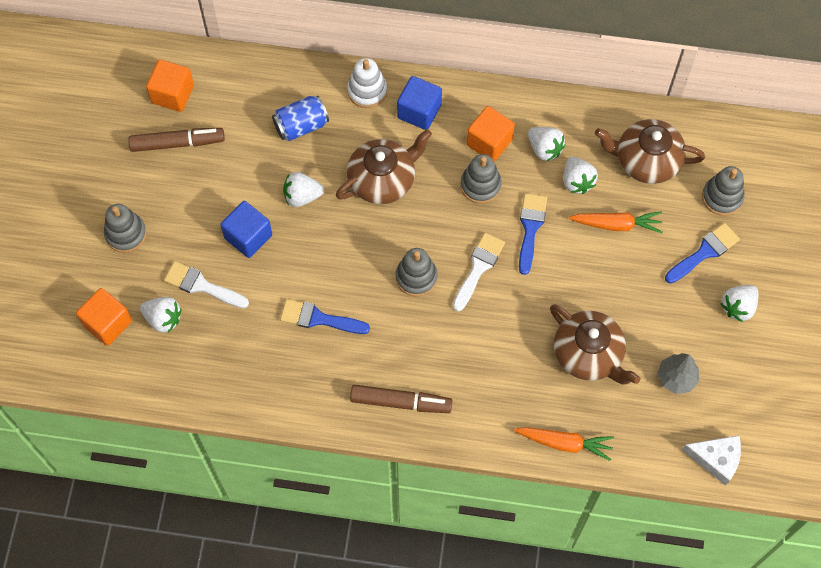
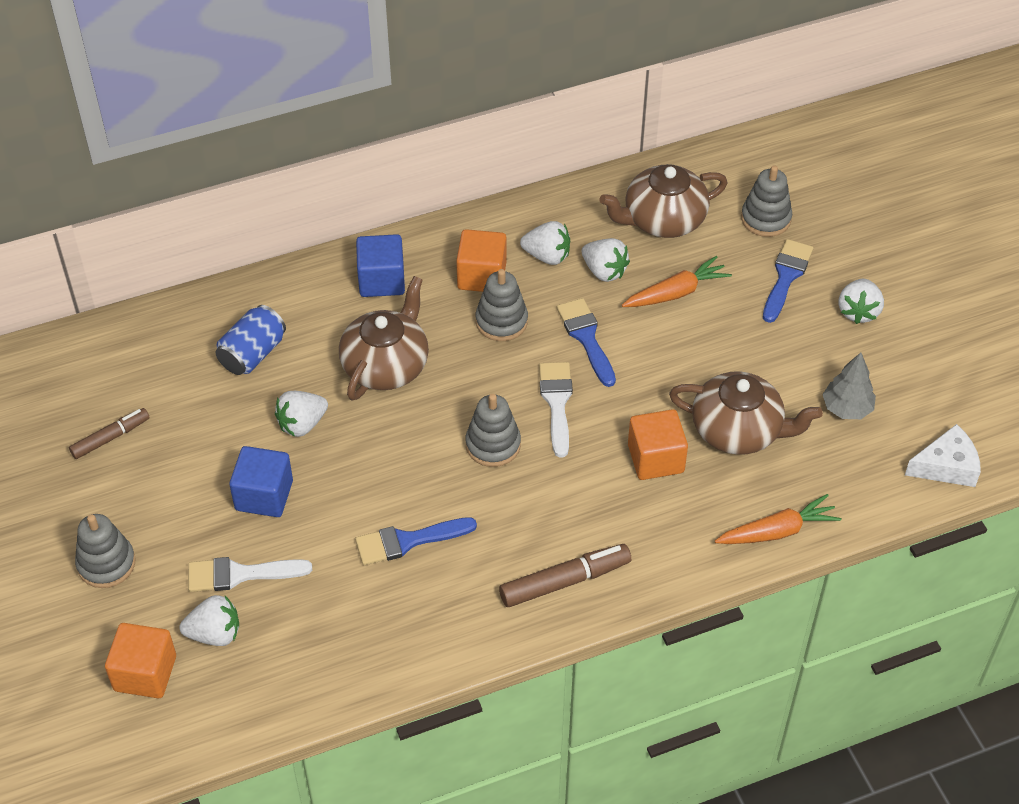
camera: 30 degrees left, 15 degrees down
(173, 94) = (71, 389): orange cube -> orange cube (655, 459)
(177, 143) = (110, 438): brown marker -> brown marker, size x0.66
(367, 91) = (307, 286): white stacking toy -> none

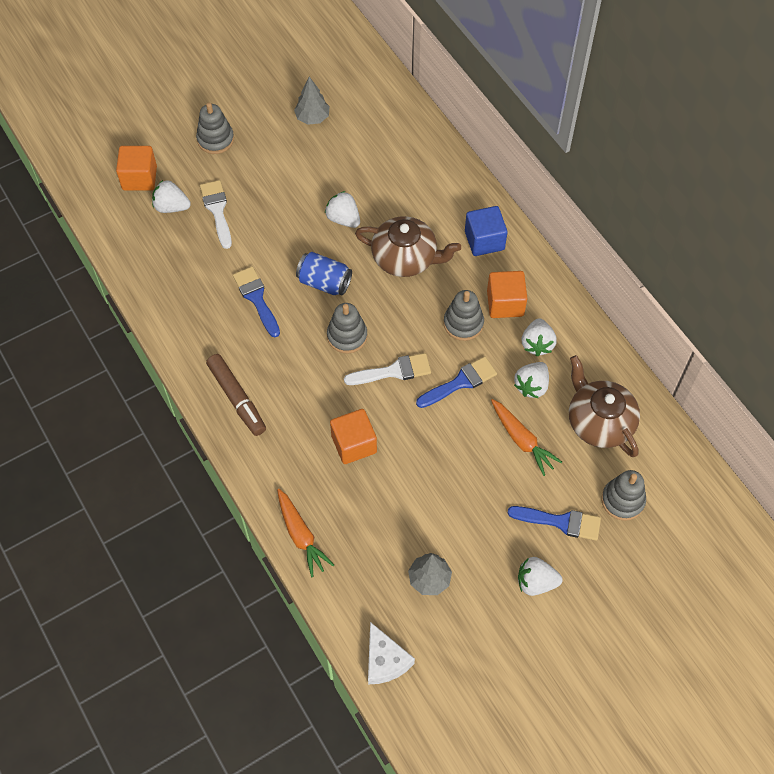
camera: 80 degrees right, 10 degrees up
(110, 438) = (312, 117): brown marker -> grey tree
(215, 634) = (171, 207): white strawberry -> white strawberry turned 120 degrees clockwise
(253, 354) = (398, 178): blue can -> blue can (324, 282)
(264, 495) = (280, 210): blue cube -> none
(738, 430) = (391, 499): brown teapot -> none

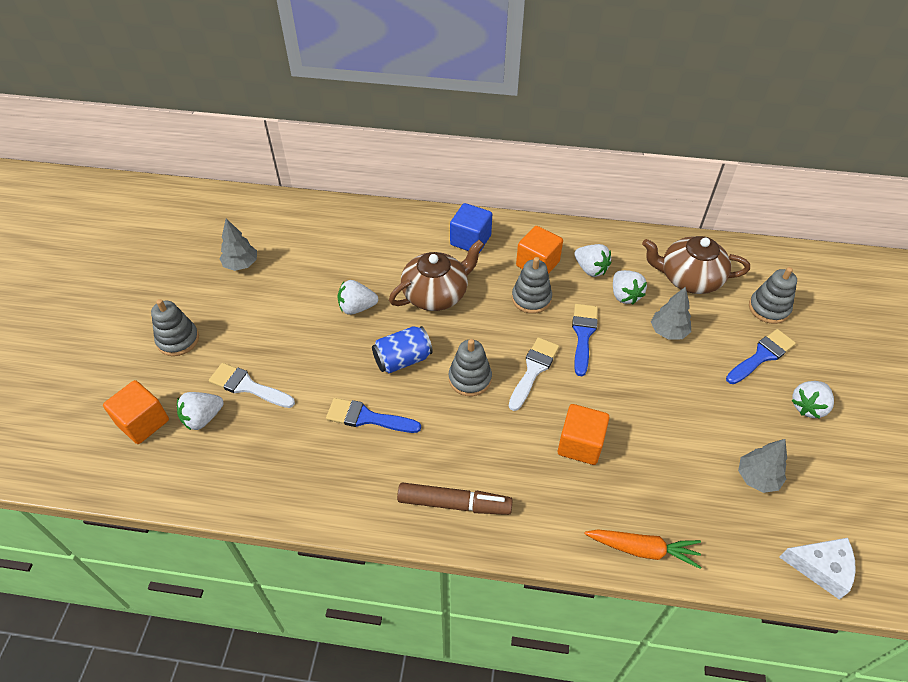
camera: 50 degrees left, 10 degrees down
(521, 440) = (668, 331): orange carrot -> grey tree

